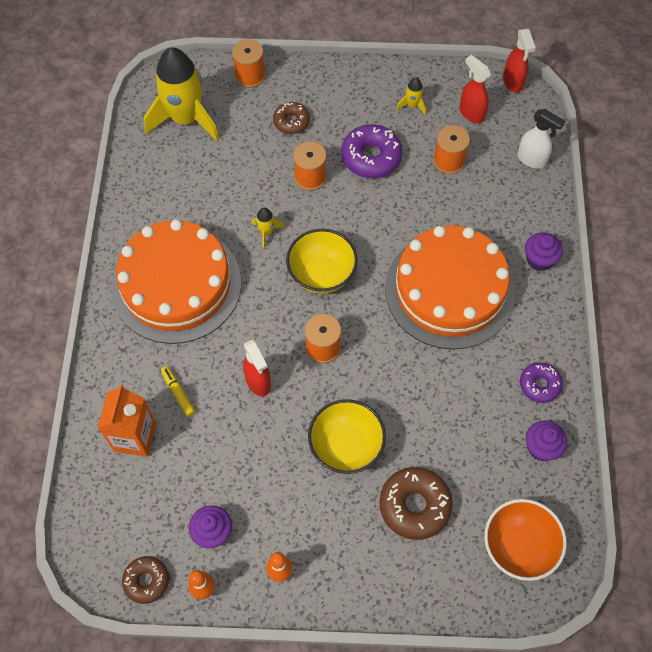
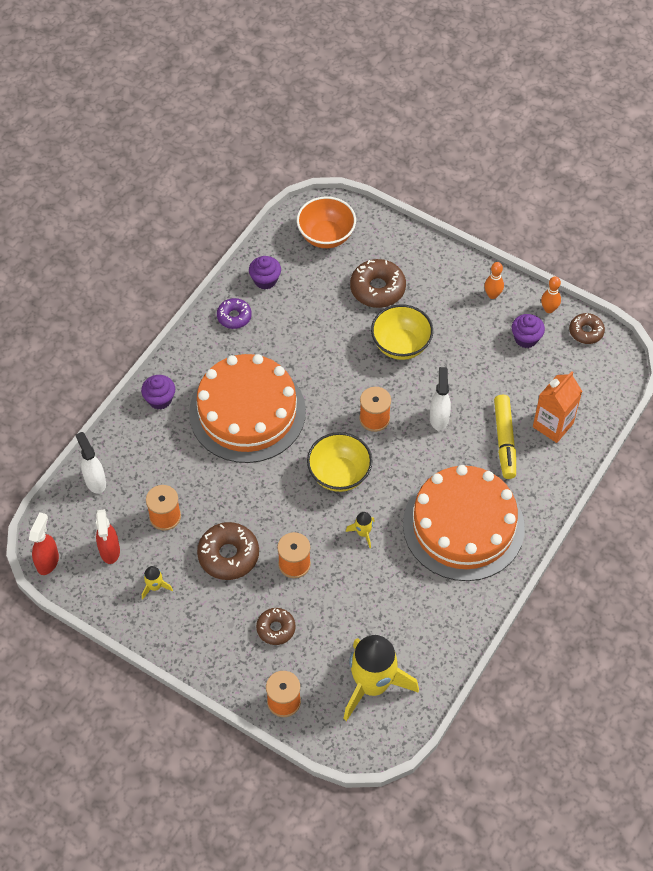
camera: 150 degrees left, 5 degrees down
(178, 393) = (504, 440): yellow marker -> yellow marker, size x1.82
(258, 382) = (439, 418): red spray bottle -> white spray bottle
(371, 157) = (228, 555): purple donut -> brown donut

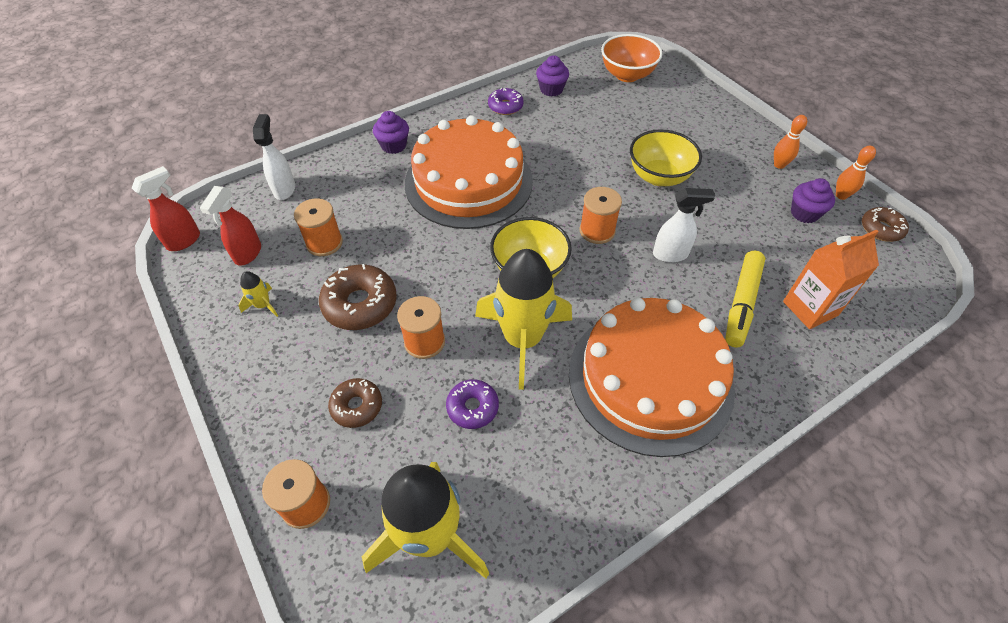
camera: 25 degrees right, 5 degrees down
(354, 596) = (472, 407): none -> purple donut
(363, 533) = (522, 339): yellow rocket -> yellow rocket, size x2.46
(377, 289) = (657, 125): brown donut -> none
(439, 418) = (670, 254): white spray bottle -> white spray bottle turned 60 degrees clockwise

